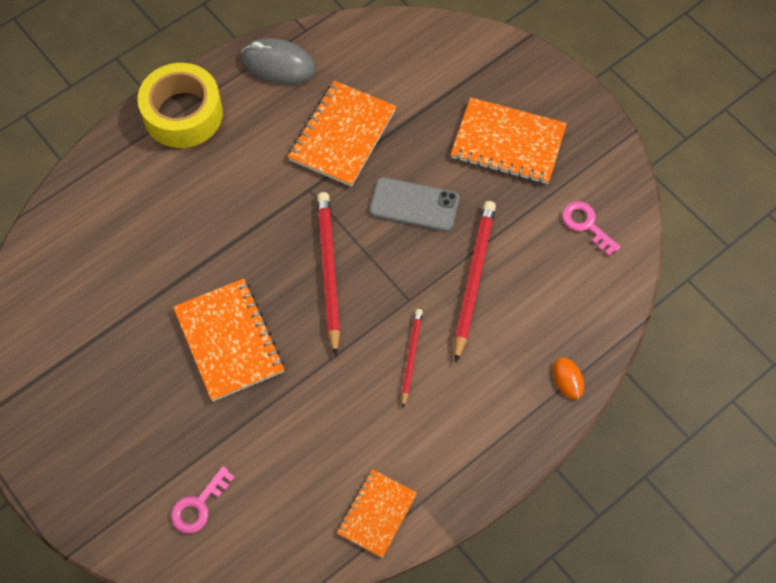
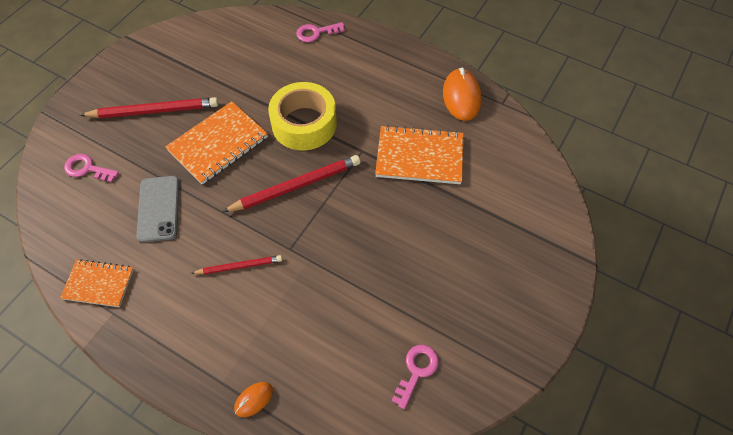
camera: 70 degrees right, 5 degrees down
(98, 182) = (316, 33): none -> pink key
(183, 114) = (390, 58): yellow tape -> yellow tape (304, 124)
(278, 64) = (461, 97): grey mouse -> orange mouse
(414, 205) = (378, 225): grey phone -> grey phone (158, 208)
(473, 279) = (325, 291): red pencil -> red pencil (153, 111)
(508, 143) = (471, 278): orange notebook -> none

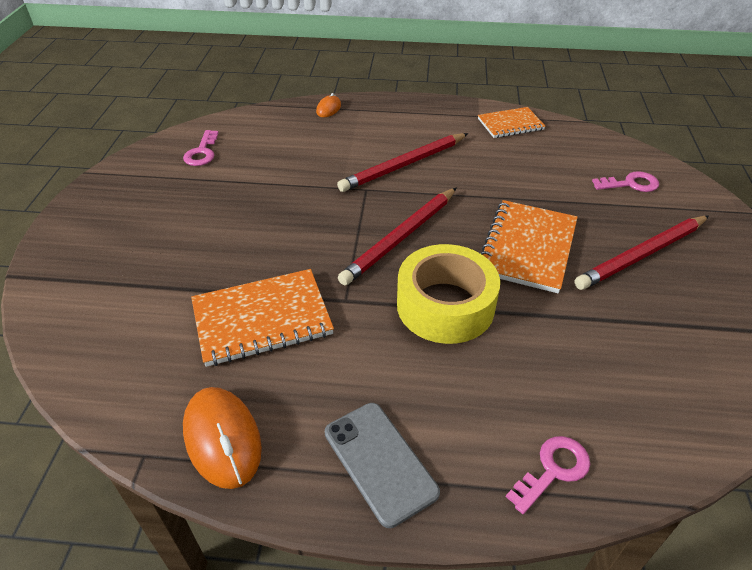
camera: 155 degrees right, 15 degrees down
(158, 208) = (522, 178): grey phone -> grey phone (380, 462)
(239, 266) = (404, 165): red pencil -> red pencil, size x1.74

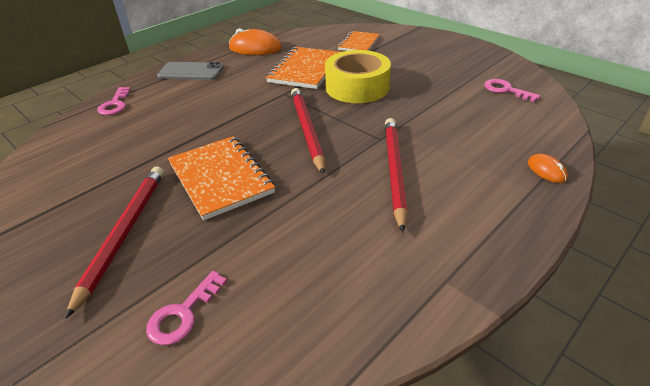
camera: 130 degrees right, 5 degrees down
(445, 305) = (231, 120): yellow tape -> yellow tape (357, 87)
(510, 124) = (399, 297): orange notebook -> orange notebook (359, 43)

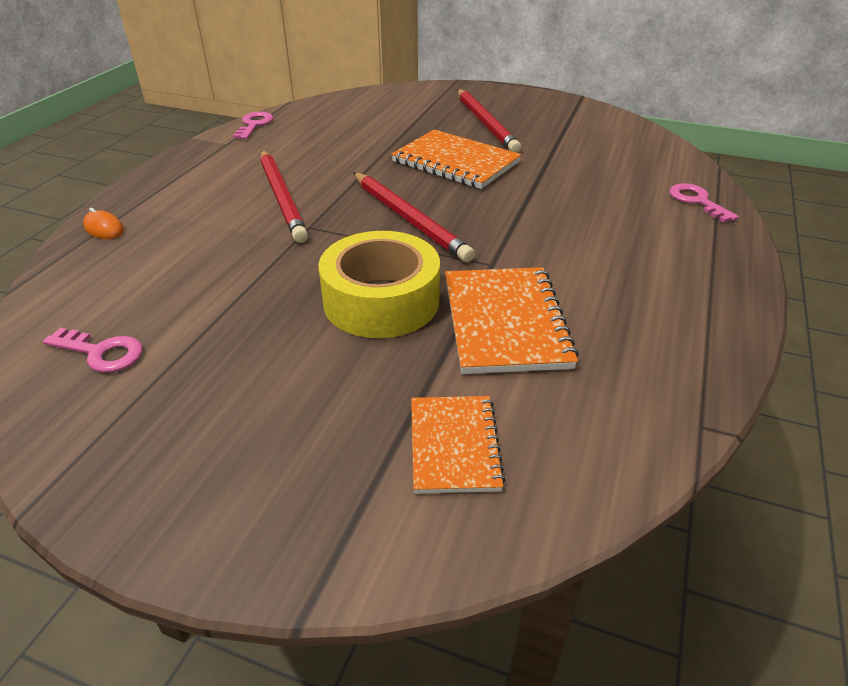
camera: 155 degrees right, 0 degrees up
(183, 314) = (395, 107): pink key -> pink key (254, 125)
(191, 72) = (696, 272): grey phone -> none
(255, 48) = (676, 363): orange mouse -> none

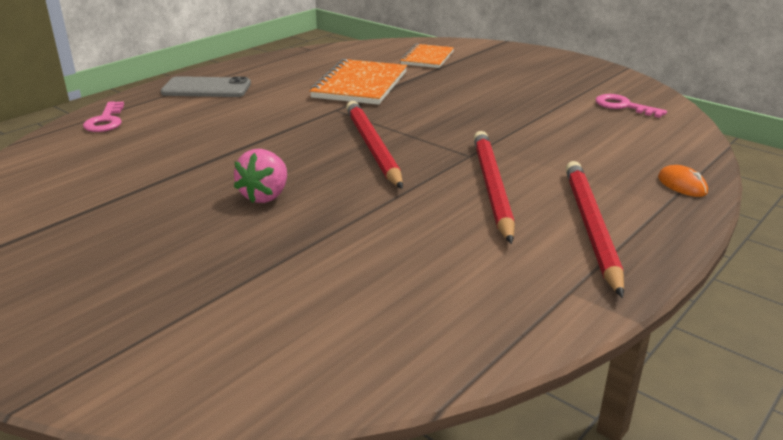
camera: 160 degrees left, 10 degrees down
(254, 125) = (524, 332): pink key -> none
(381, 301) = (432, 103): yellow tape -> none
(456, 162) = (265, 196): orange notebook -> pink strawberry
(485, 123) = (146, 253): red pencil -> red pencil (591, 227)
(689, 269) = (206, 88): none -> grey phone

